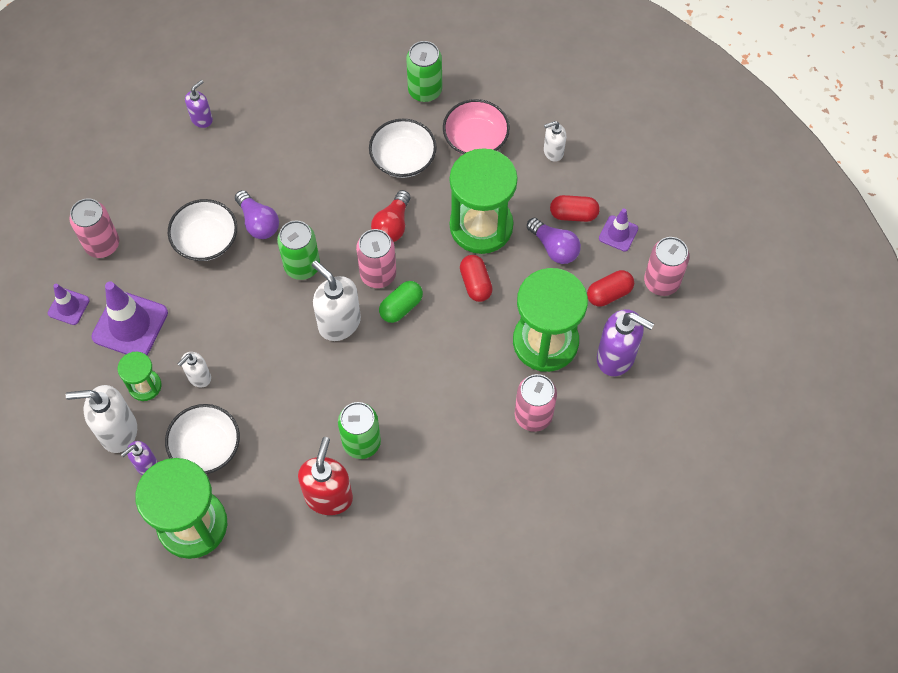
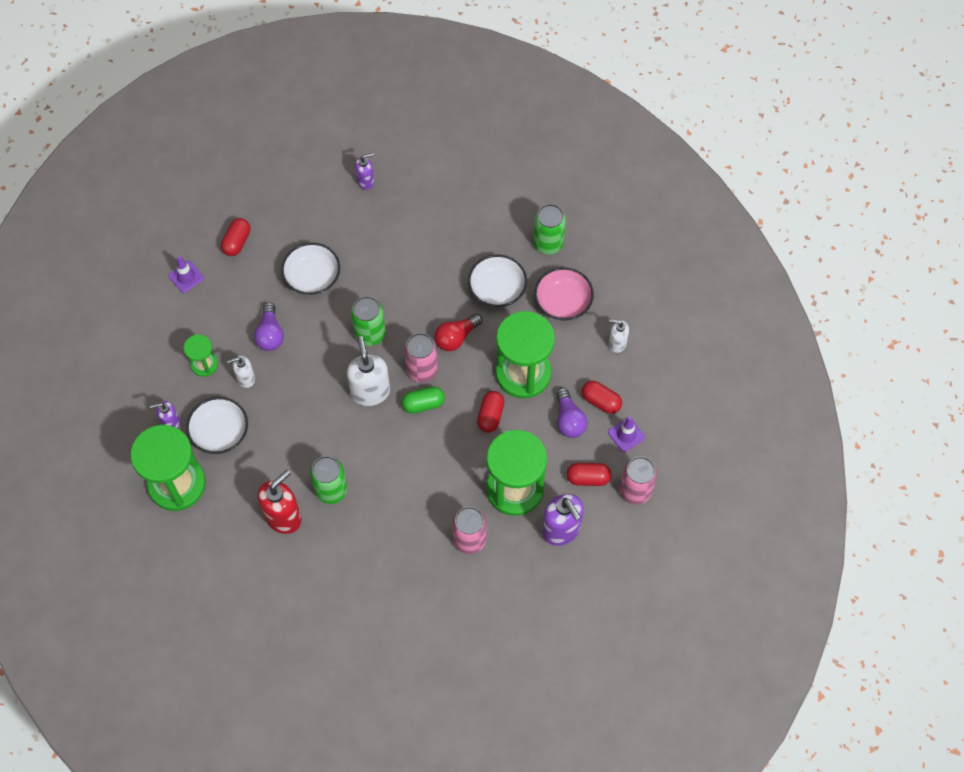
camera: 30 degrees right, 0 degrees up
(102, 244) = (237, 242): pink can -> red capsule
(118, 431) = (166, 388): white soap dispenser -> none
(130, 325) = (221, 313): purple traffic cone -> none
(258, 222) = (358, 283): purple light bulb -> purple light bulb (270, 334)

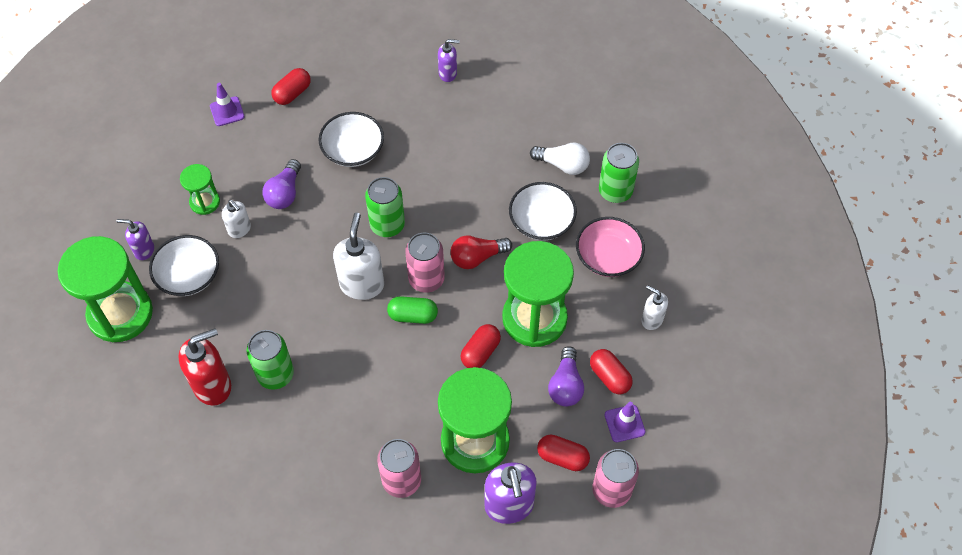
camera: 20 degrees right, 5 degrees down
(245, 378) = (239, 229): white soap dispenser -> white soap dispenser turned 135 degrees counterclockwise
(496, 234) = (563, 165): none -> white light bulb

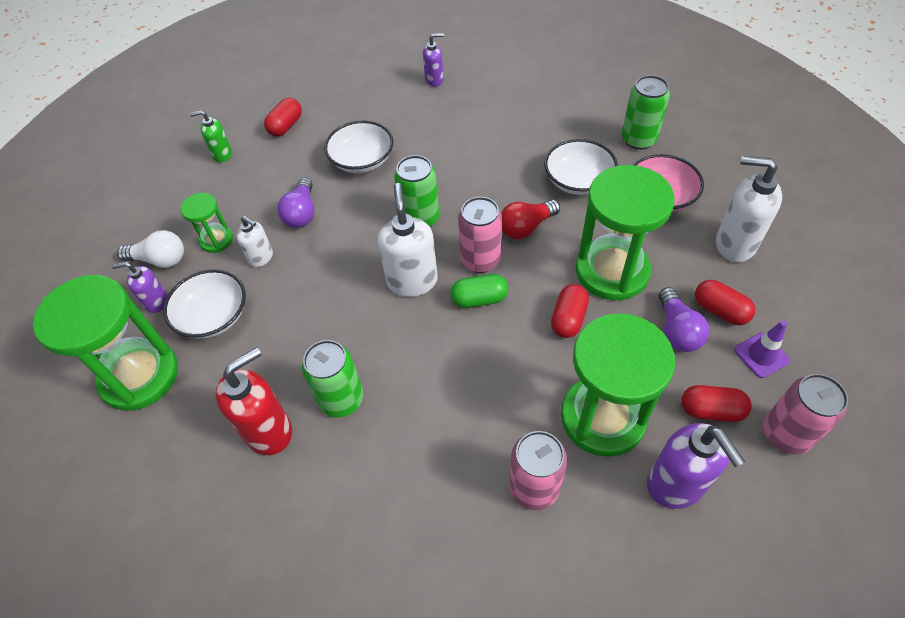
camera: 10 degrees left, 5 degrees down
(227, 111) = (222, 154): purple traffic cone -> green soap dispenser
(563, 165) = (577, 129): white light bulb -> white light bulb (160, 260)
(651, 319) = (734, 244): white soap dispenser -> white soap dispenser, size x1.76

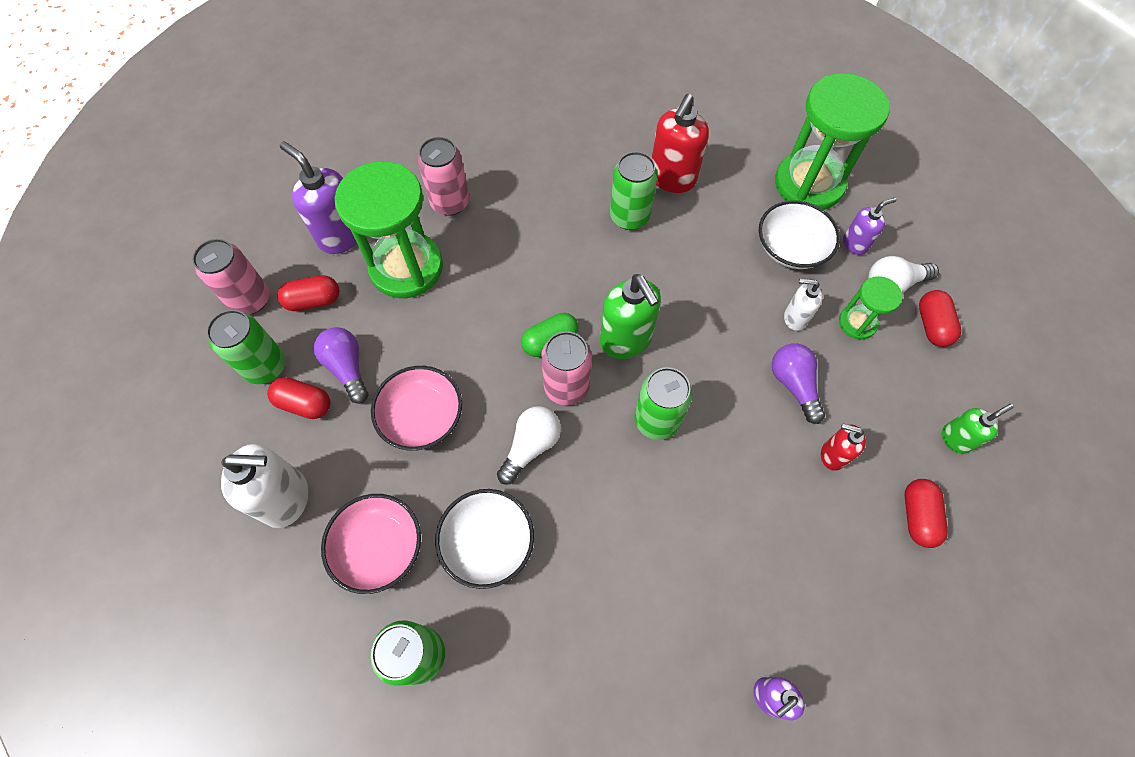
camera: 155 degrees right, 10 degrees up
(310, 167) = (832, 455): none -> red soap dispenser
(362, 160) = (776, 487): white bowl -> none
(412, 281) = (626, 340): white soap dispenser -> green soap dispenser
(526, 227) = (531, 446): red light bulb -> white light bulb
(568, 319) = (456, 348): red capsule -> red capsule (932, 325)
(612, 271) = (422, 417): green hourglass -> pink bowl
(761, 355) = (265, 366): purple traffic cone -> green can

